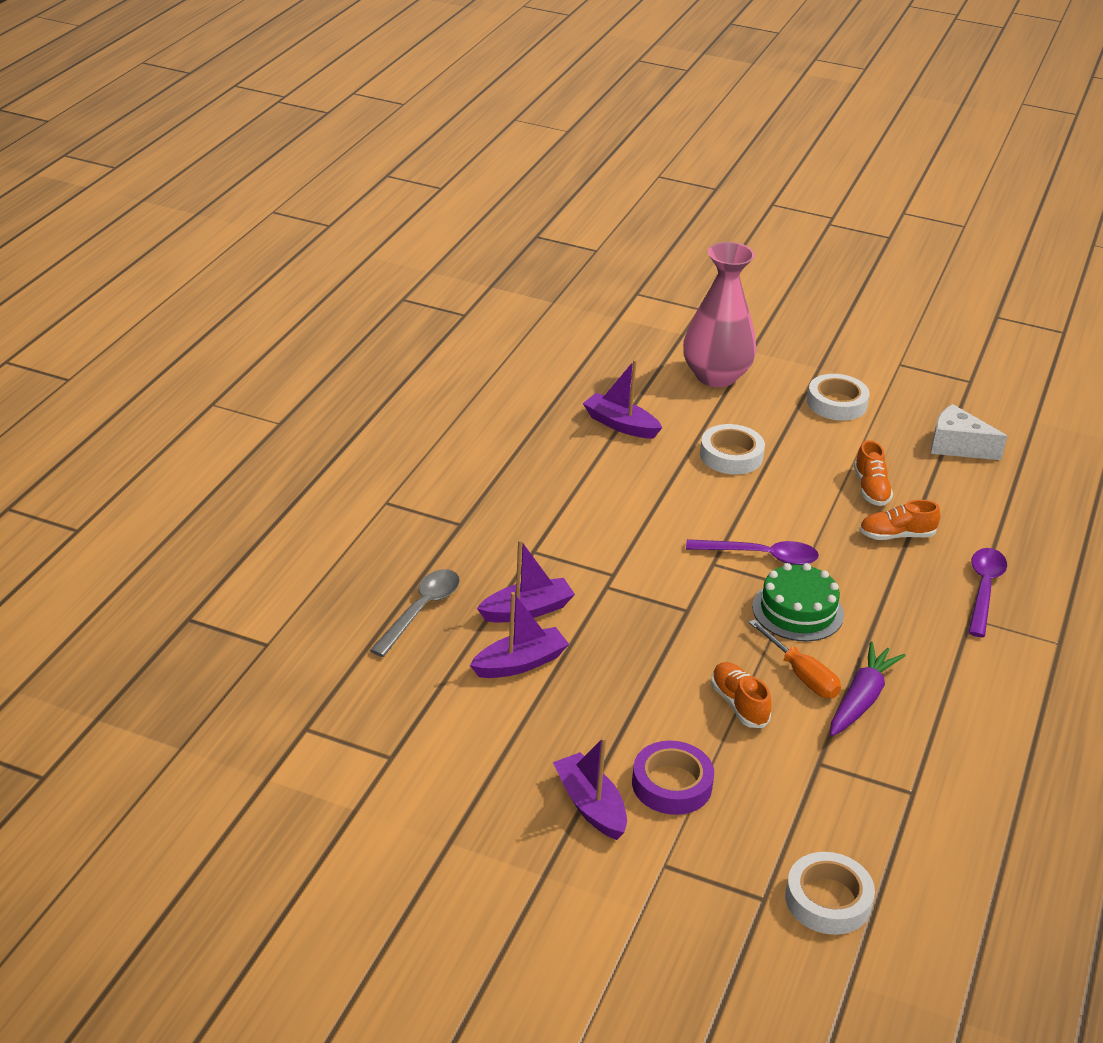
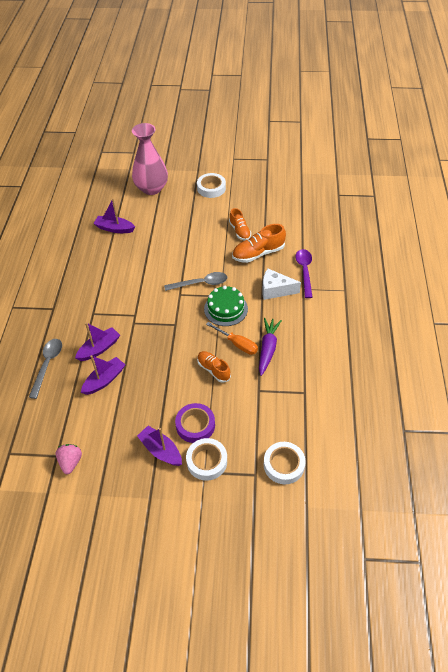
camera: 15 degrees left, 15 degrees up
(413, 775) = (70, 462): none -> pink strawberry
(731, 455) = (171, 231): white tape -> white tape (207, 461)
(761, 556) = (200, 283): purple spoon -> grey spoon
(896, 535) = (258, 253): orange shoe -> orange shoe, size x1.52
(957, 446) = (271, 196): white cheese -> white cheese (275, 290)

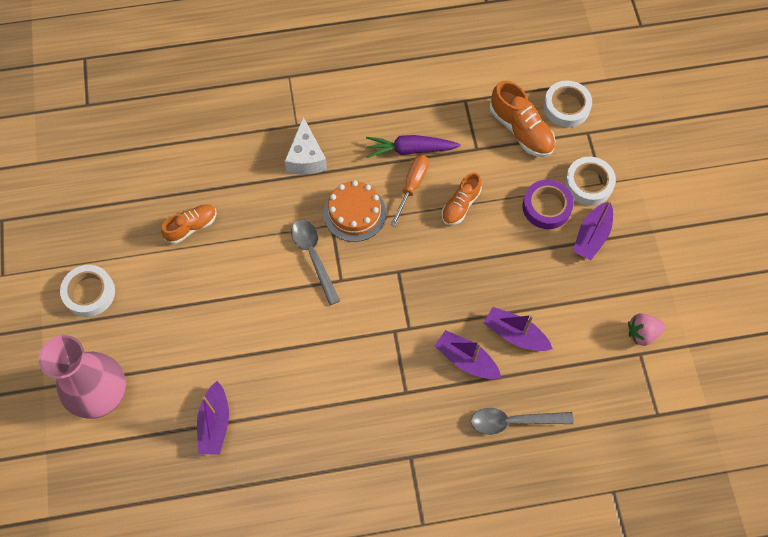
camera: 105 degrees left, 15 degrees up
(226, 309) = (354, 213): green cake -> orange cake
(258, 253) = (237, 192): orange shoe -> orange shoe (521, 130)
(304, 271) = (262, 127): purple spoon -> none

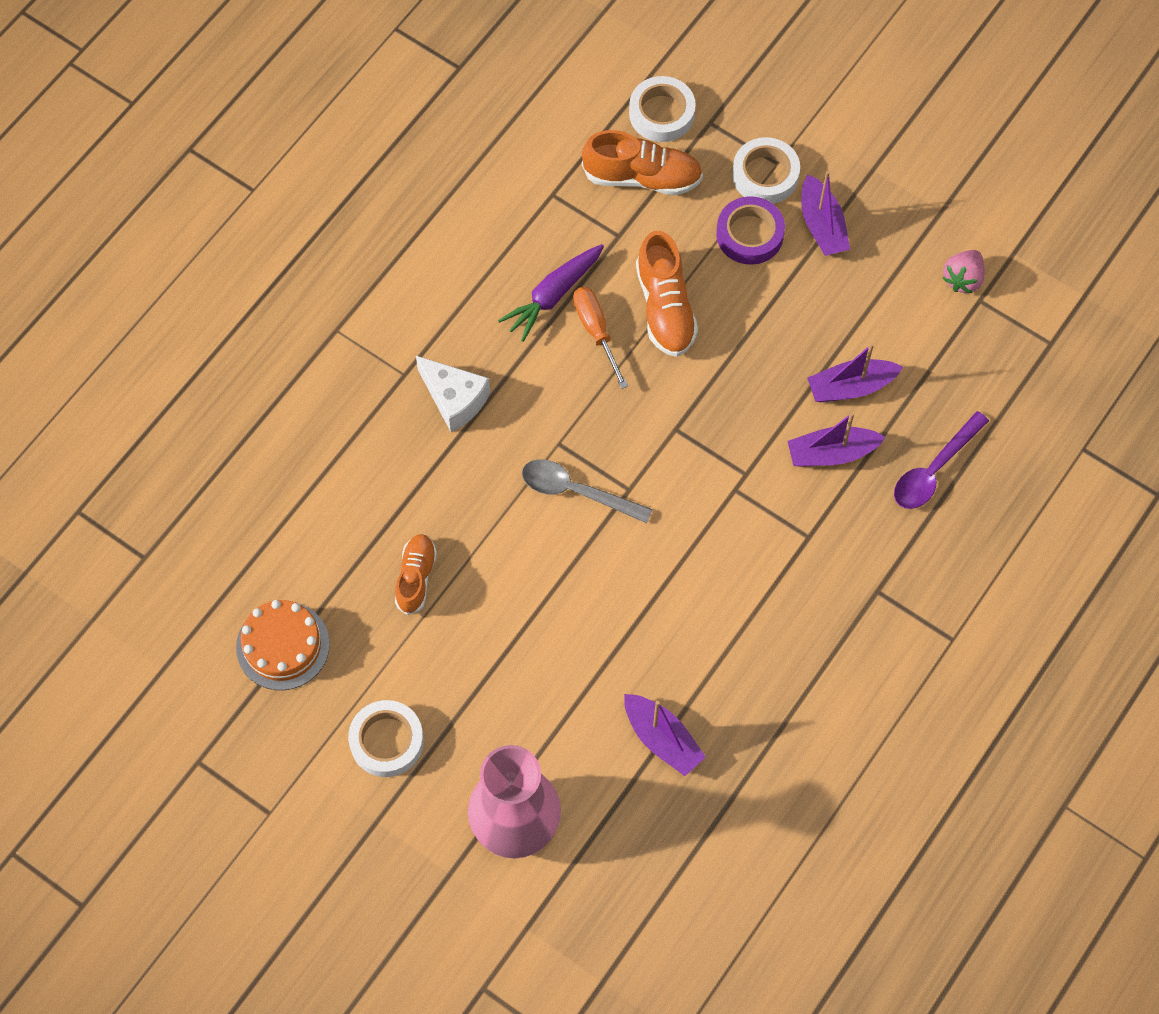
camera: 45 degrees left, 0 degrees up
(354, 213) = (568, 410): orange cake -> orange cake (283, 645)
(460, 205) = (665, 308): orange shoe -> orange shoe, size x1.52
(513, 421) = (934, 469): grey spoon -> purple spoon

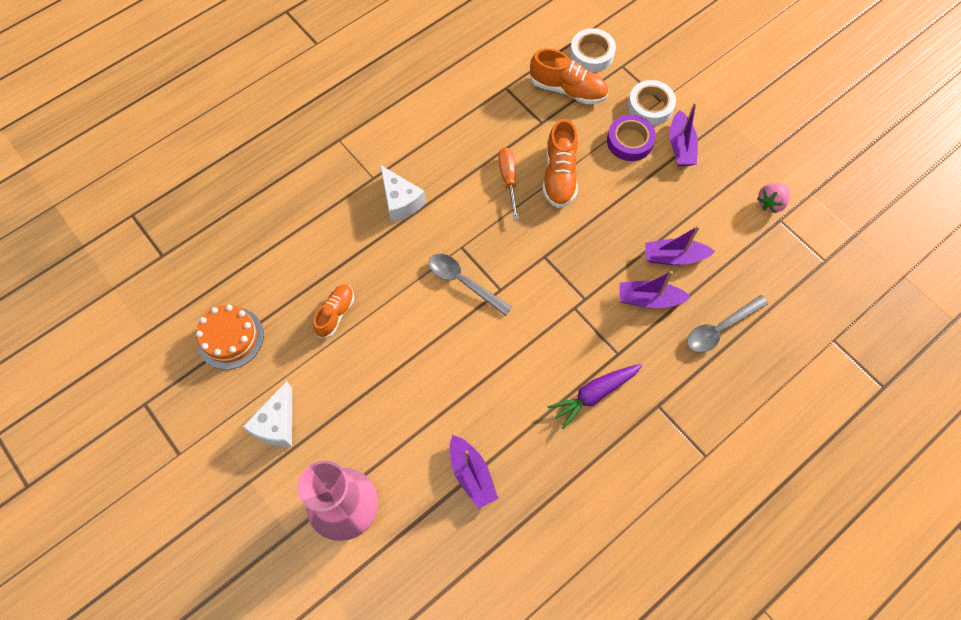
camera: 15 degrees right, 0 degrees up
(387, 741) = (277, 424): white tape -> white cheese
(553, 295) = (487, 150): purple carrot -> purple carrot (594, 394)
(934, 469) = (720, 328): purple spoon -> grey spoon

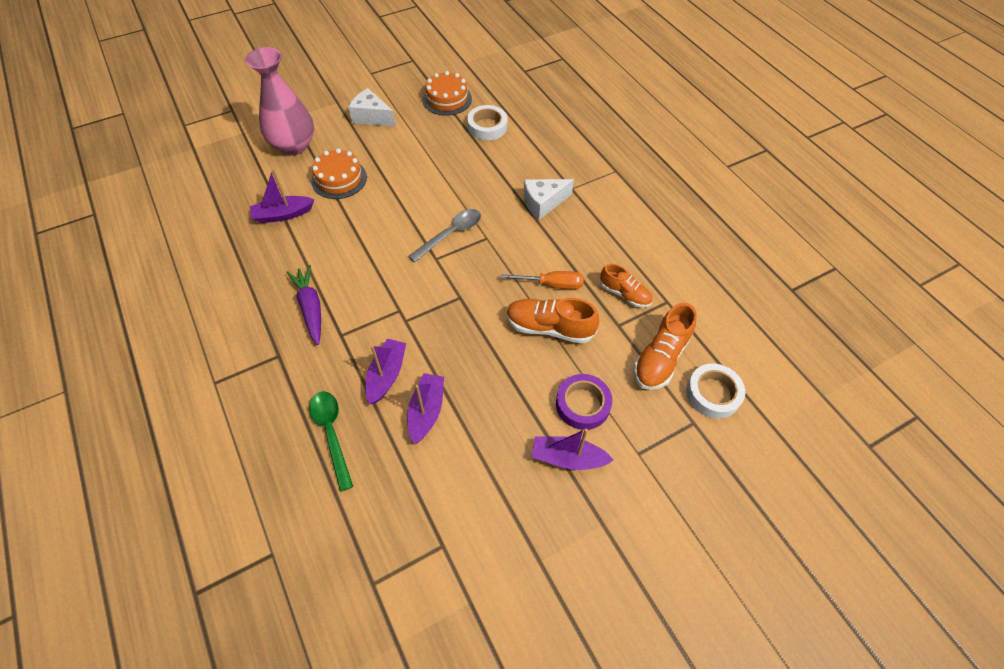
camera: 100 degrees right, 10 degrees down
(335, 314) = (447, 153): orange shoe -> orange shoe (624, 294)
(400, 428) = (339, 179): none -> orange cake
(650, 106) = (630, 439): white tape -> white tape (487, 126)
(720, 328) = (331, 433): grey spoon -> green spoon
(770, 203) = (468, 542): pink strawberry -> none

